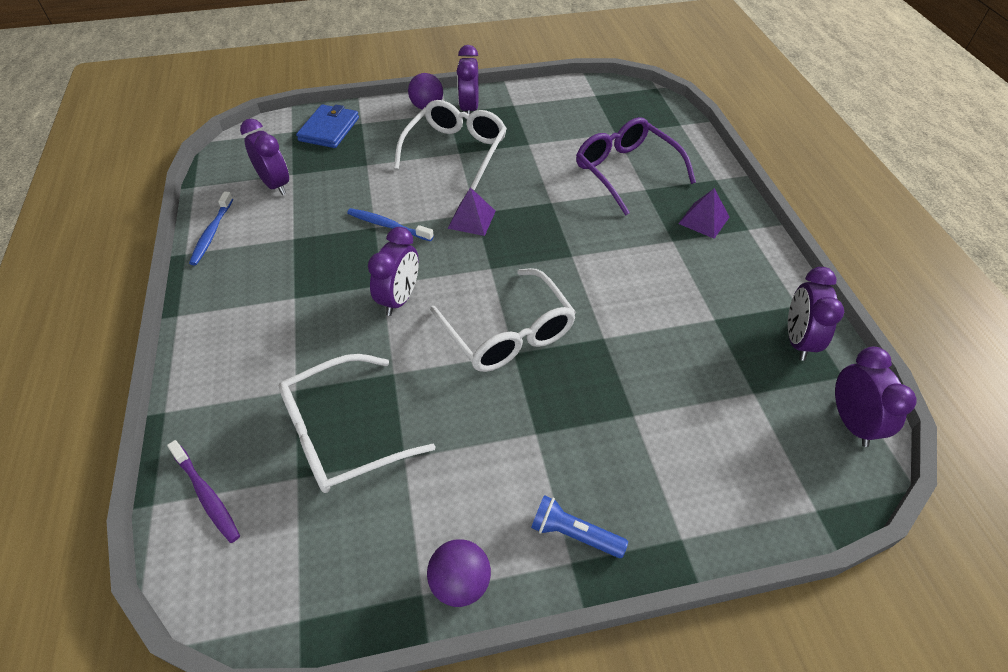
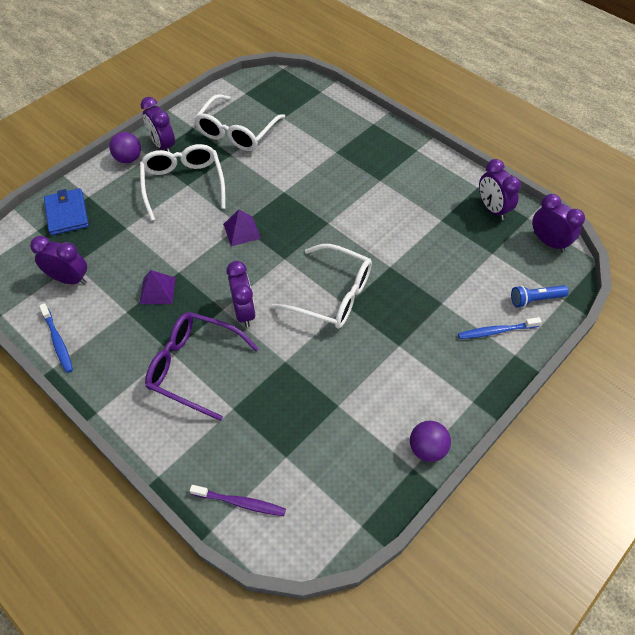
camera: 35 degrees left, 5 degrees up
(342, 434) = (289, 415): white glasses -> white glasses (236, 132)
(388, 226) = (188, 266): blue toothbrush -> blue toothbrush (496, 331)
(574, 534) = (463, 386): blue flashlight -> blue flashlight (535, 299)
(626, 171) = (313, 144): purple glasses -> purple glasses (194, 367)
(704, 220) = (387, 156): purple pyramid -> purple pyramid (157, 290)

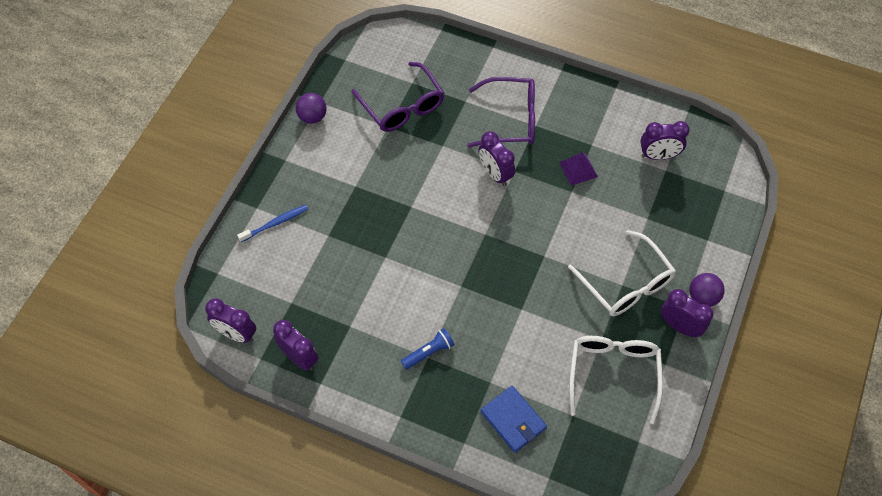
camera: 160 degrees right, 5 degrees up
(58, 341) = (627, 106): blue toothbrush -> none
(67, 213) = (712, 215): blue wallet -> blue wallet (513, 420)
(240, 502) = (430, 48): purple toothbrush -> none
(242, 231) = (539, 249): purple pyramid -> none
(311, 426) = (402, 106): none -> purple glasses
(332, 295) = (427, 212): white glasses -> none
(535, 299) = (244, 265): blue flashlight -> blue flashlight (429, 352)

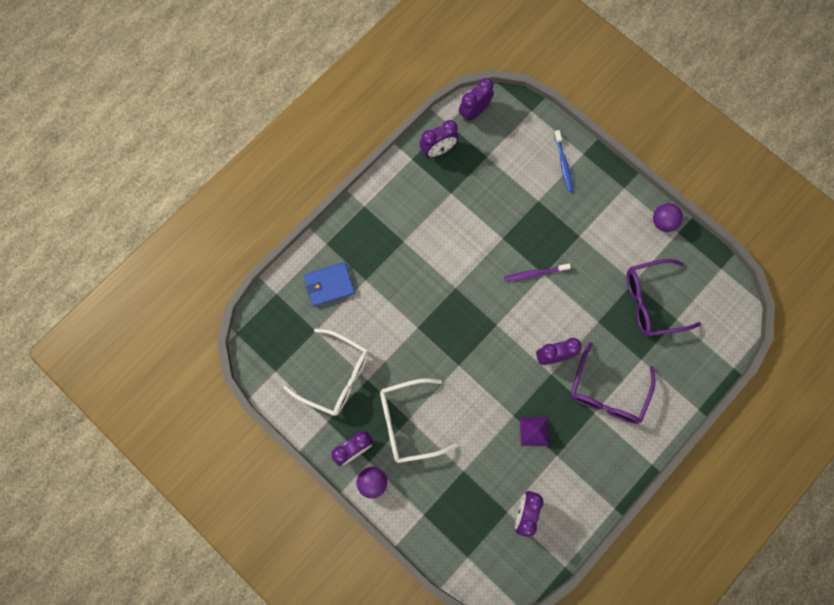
camera: 110 degrees right, 15 degrees up
(414, 214) = (535, 274): none -> purple toothbrush
(429, 352) = (407, 243): blue flashlight -> none

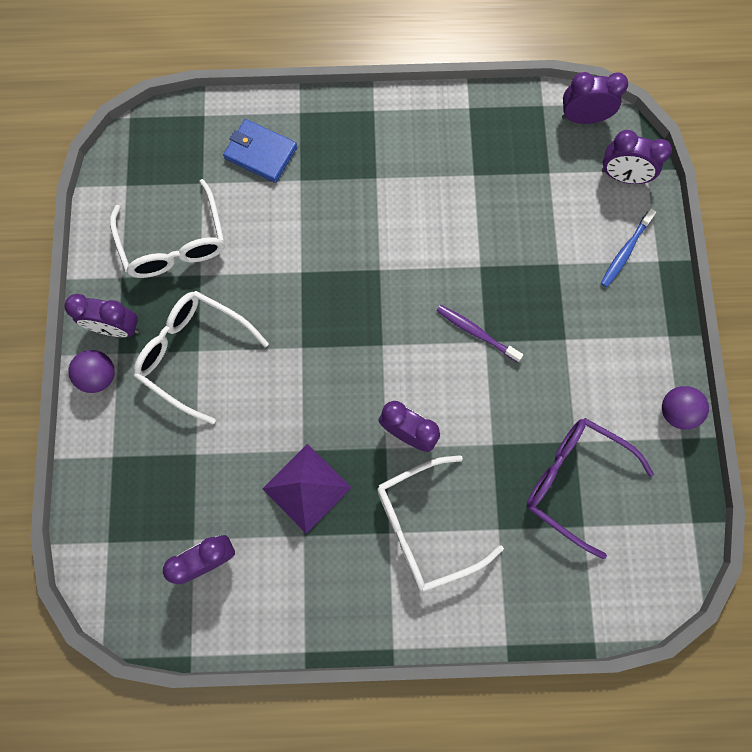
camera: 45 degrees right, 0 degrees up
(438, 150) = (505, 122): purple clock -> purple clock (622, 176)
(534, 431) = (306, 488): purple pyramid -> purple pyramid, size x1.55
(607, 392) = (425, 526): purple glasses -> white glasses

